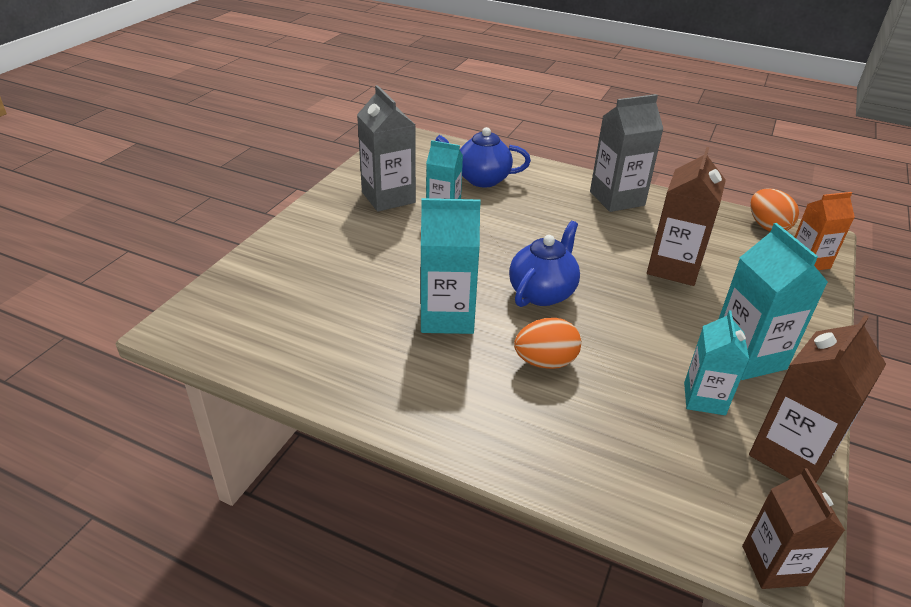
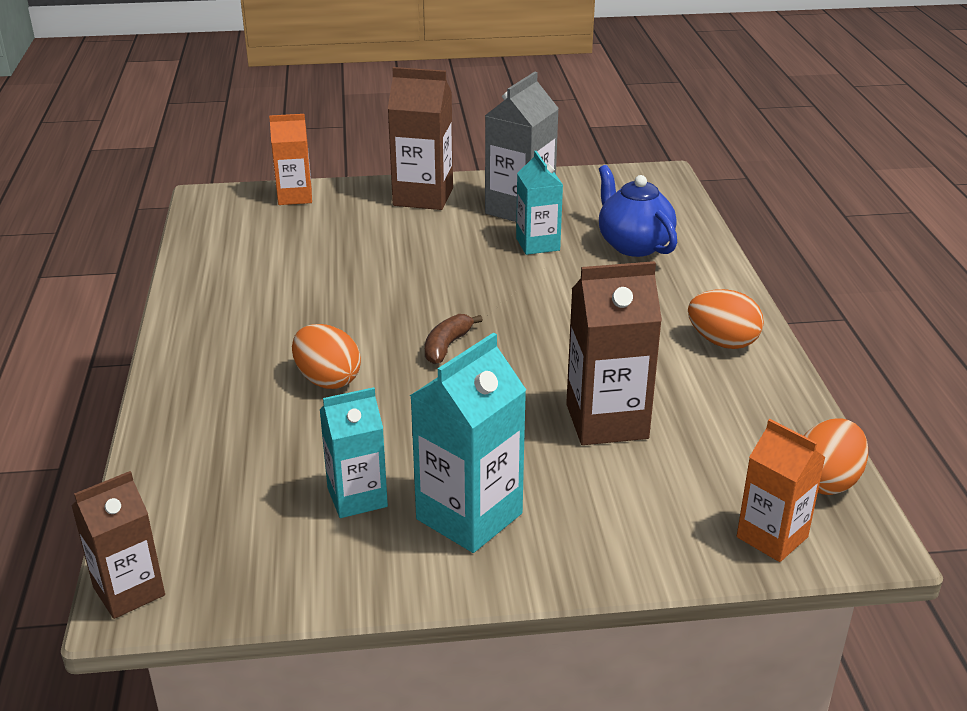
camera: 60 degrees right, 5 degrees down
(238, 282) = (295, 197): none -> orange carton
(447, 316) = (347, 306): turquoise carton -> none
(542, 293) = (447, 346): blue teapot -> brown banana
(617, 199) = (722, 342): grey carton -> orange egg
(791, 454) = (309, 580): brown carton -> brown carton (423, 197)

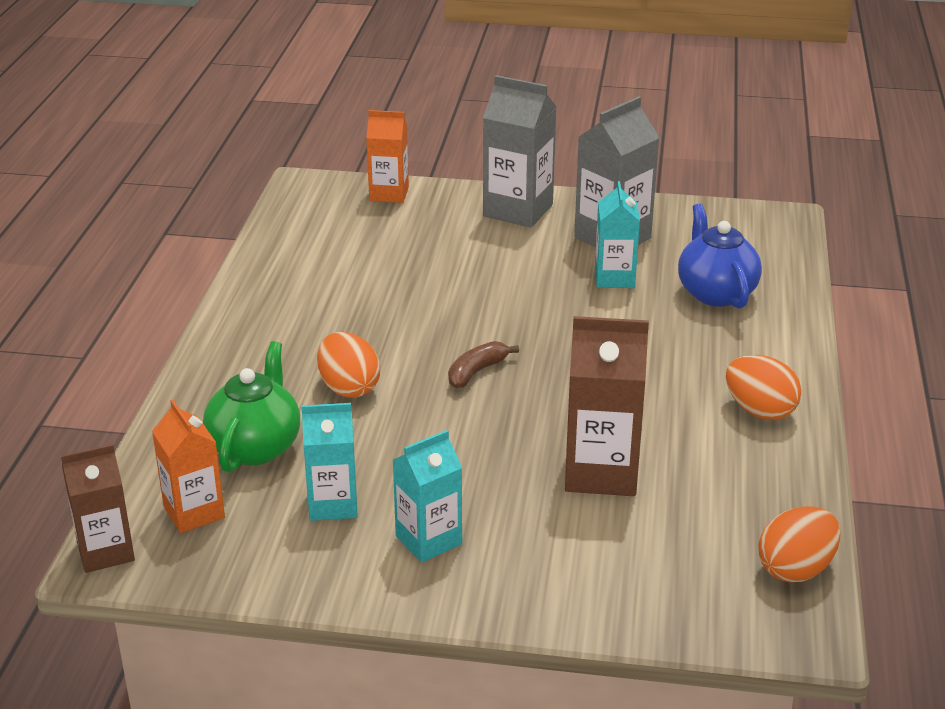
camera: 15 degrees right, 0 degrees up
(254, 453) = (255, 447): none -> green teapot
(423, 197) = (518, 210): brown carton -> grey carton
(469, 516) = (428, 540): turquoise carton -> turquoise carton, size x0.66
(772, 537) = (712, 612): orange carton -> orange carton (194, 512)

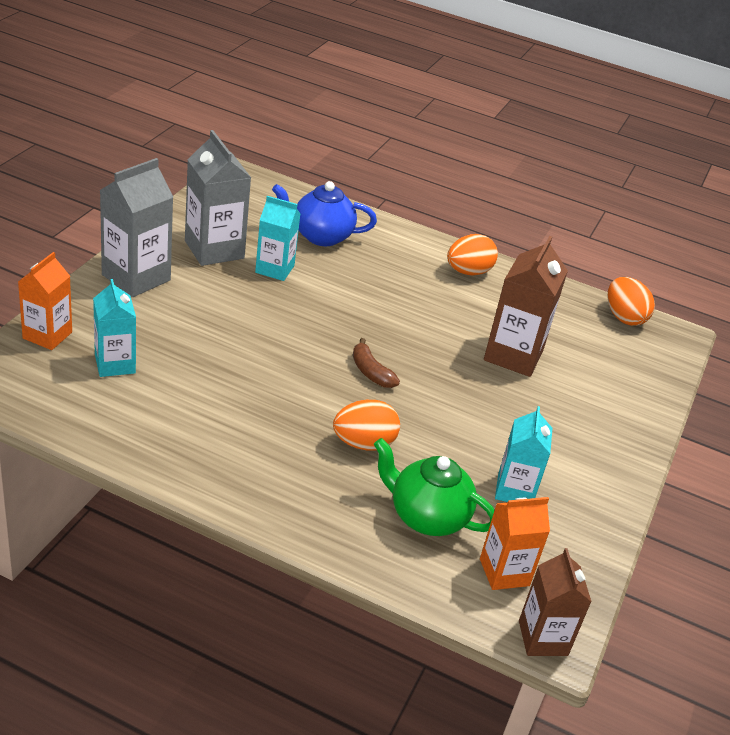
camera: 80 degrees left, 5 degrees up
(428, 540) = (567, 453): turquoise carton -> turquoise carton (115, 364)

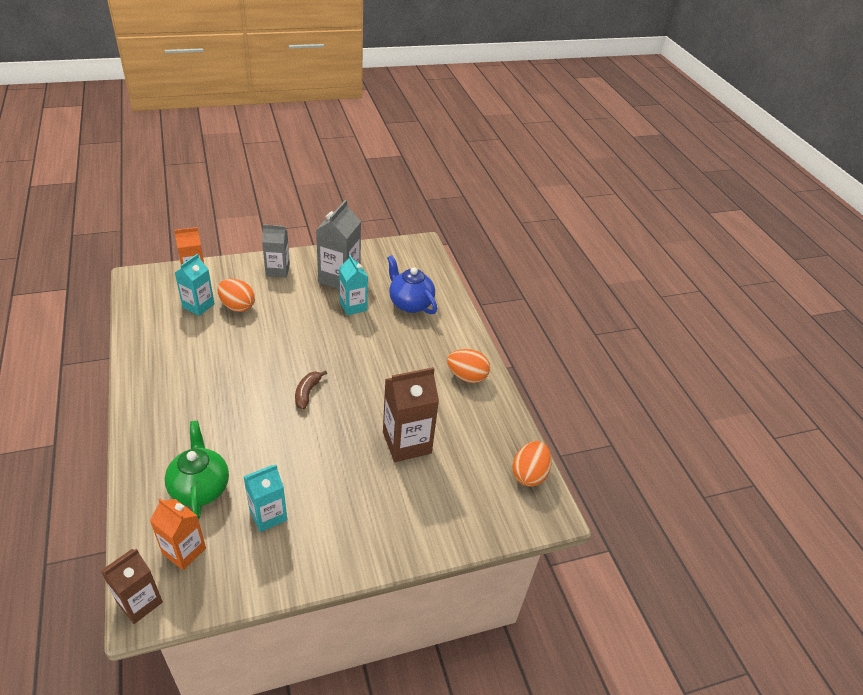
camera: 50 degrees right, 5 degrees up
(136, 277) = (277, 270): grey carton -> grey carton, size x0.66
(363, 443) = (237, 426): orange egg -> orange egg (237, 306)

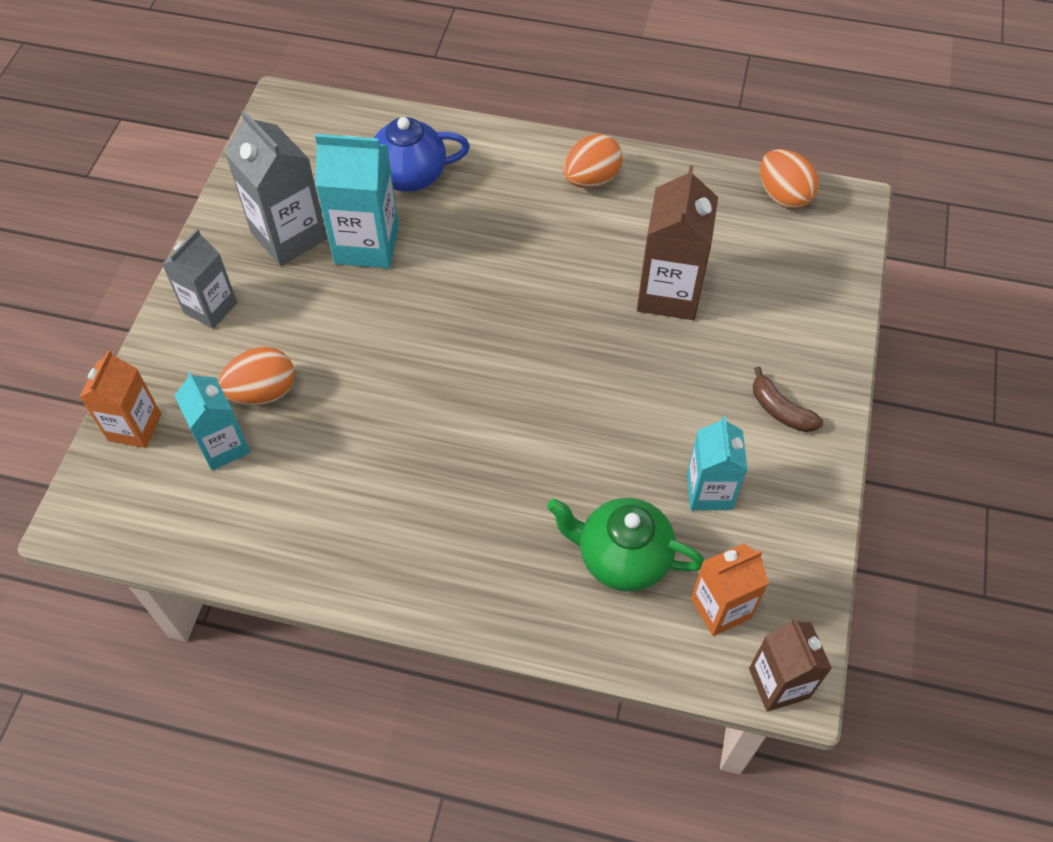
camera: 55 degrees left, 15 degrees up
(307, 393) = (514, 368): brown banana -> brown banana (780, 410)
(353, 306) = (367, 244): turquoise carton -> turquoise carton, size x1.52

